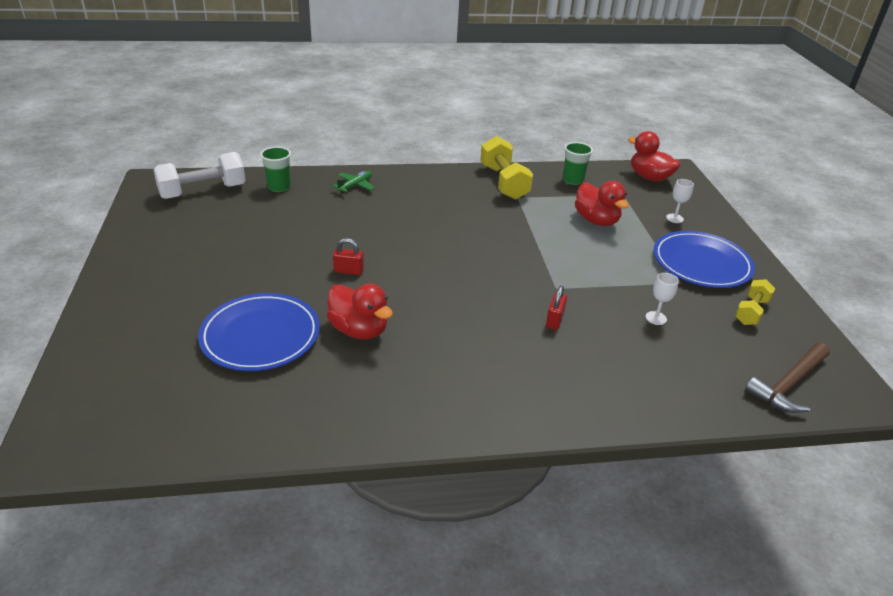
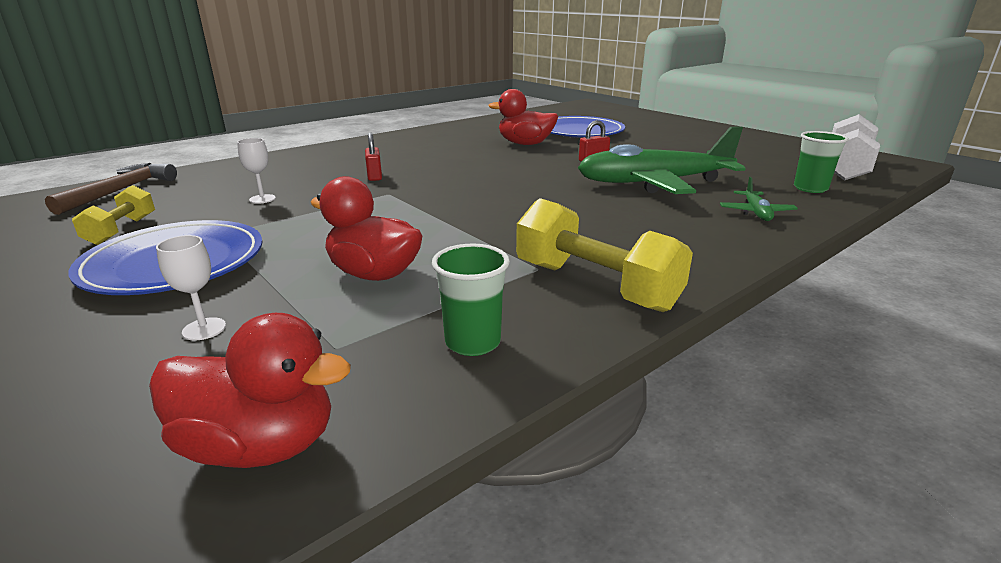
camera: 150 degrees right, 10 degrees down
(359, 228) = (652, 183): none -> green plane

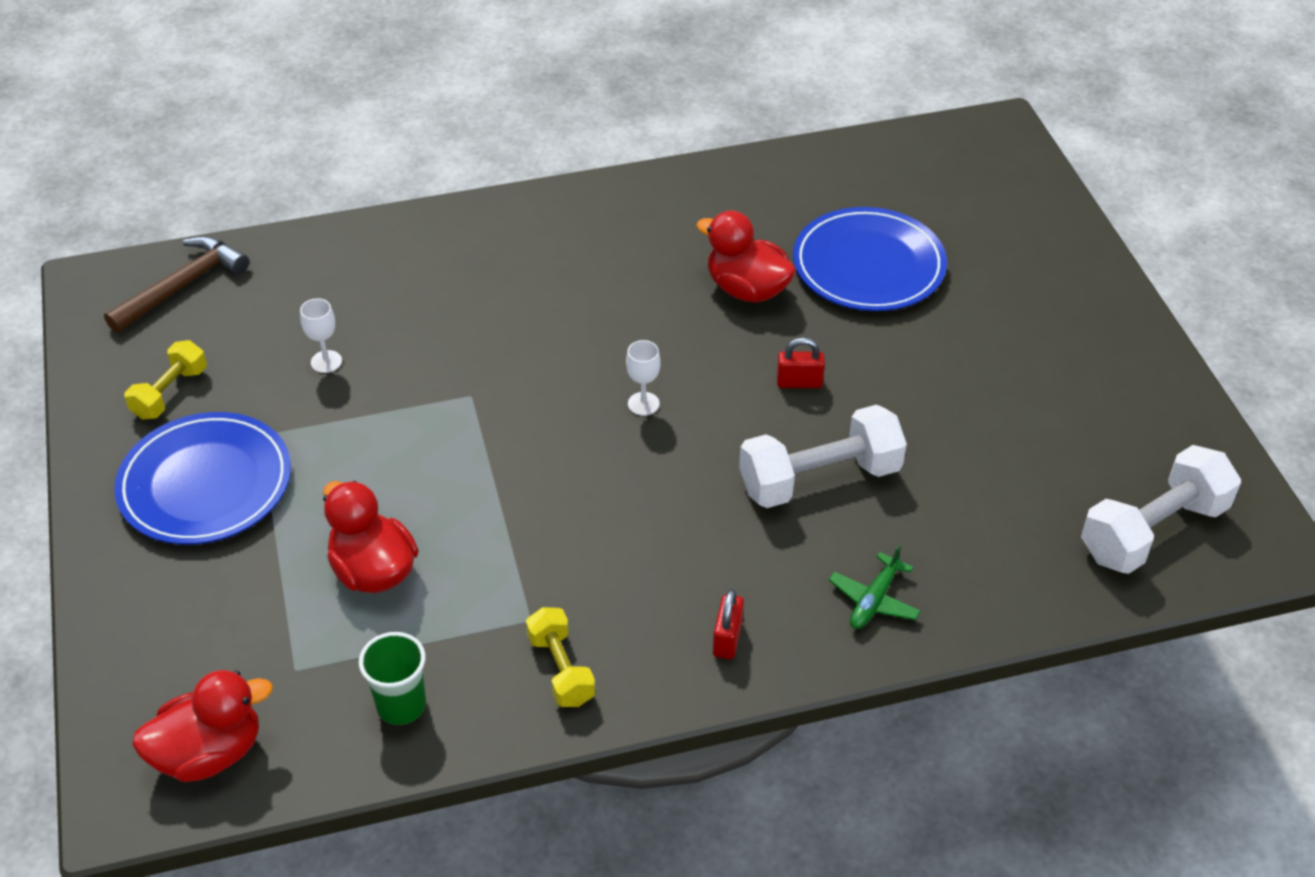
camera: 25 degrees right, 20 degrees up
(204, 329) = (206, 604): white goblet -> white goblet (643, 404)
(260, 445) = (210, 753): red duck -> red duck turned 60 degrees counterclockwise
(374, 176) = (478, 338): red padlock -> red padlock (727, 639)
(595, 286) = (561, 669): yellow dumbbell -> yellow dumbbell, size x0.59
(652, 183) = (820, 479): green plane -> white dumbbell
(810, 188) = (1021, 568): green cup -> none

